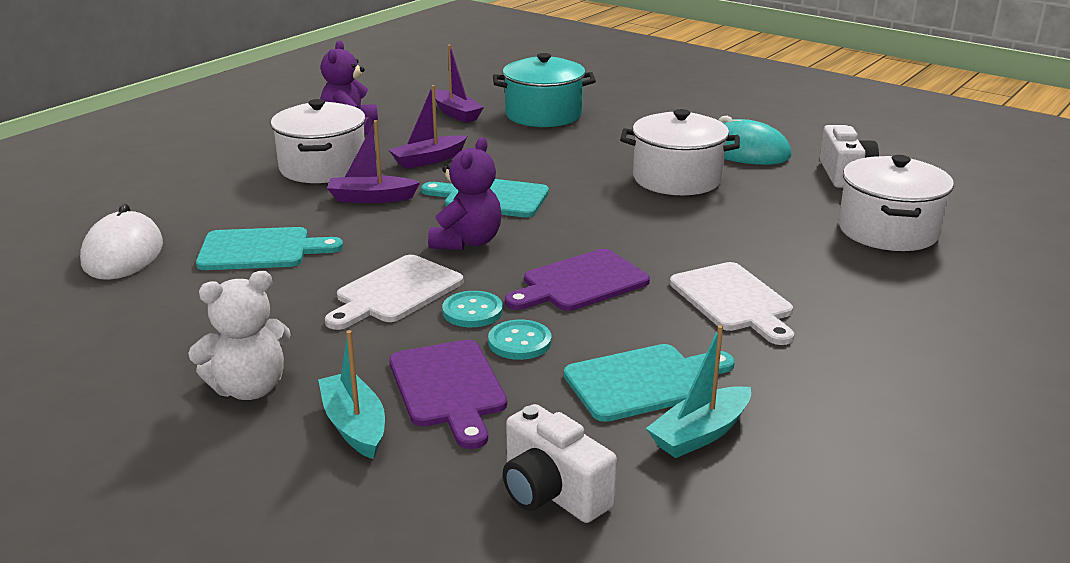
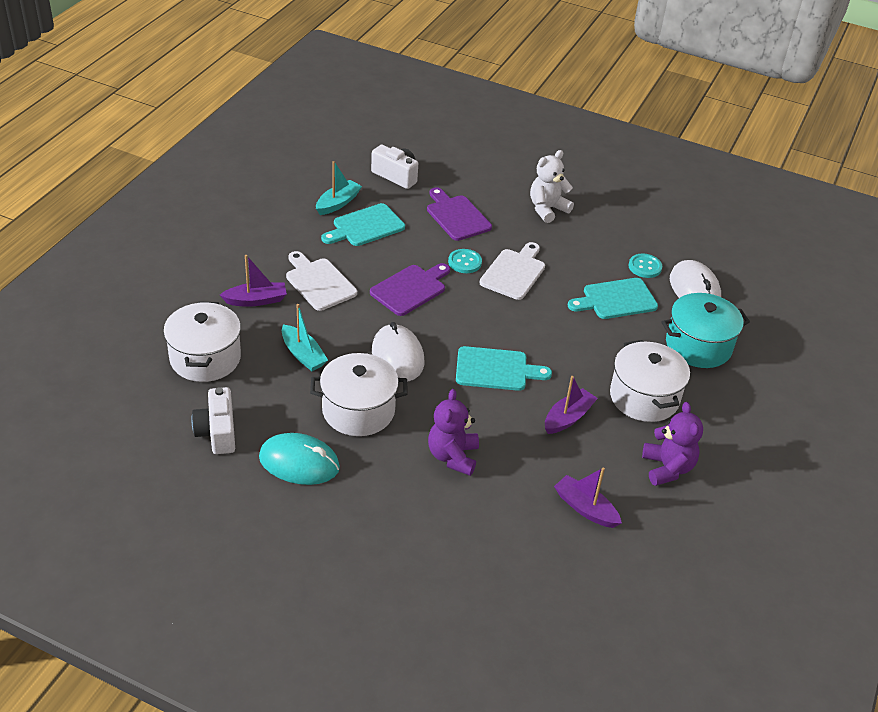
camera: 165 degrees right, 15 degrees up
(354, 426) = (489, 196): turquoise boat -> turquoise boat (303, 355)
(371, 198) = (581, 360): purple boat -> purple boat (256, 300)
(467, 242) = (492, 319): purple teddy bear -> purple teddy bear (453, 456)
(519, 342) = (432, 244): turquoise button -> turquoise button (645, 267)
(543, 115) = (499, 516): turquoise pot -> turquoise pot (698, 346)
(619, 216) = (398, 356): none -> white mouse

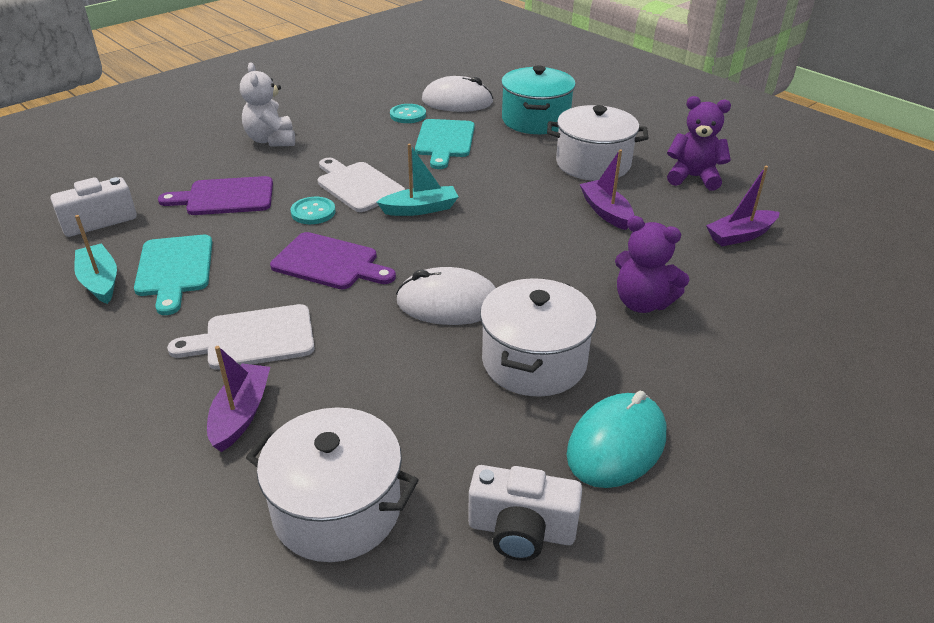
camera: 65 degrees left, 5 degrees down
(303, 355) = (395, 389): turquoise boat -> turquoise boat (420, 209)
(410, 289) = (329, 263): purple cutting board -> purple cutting board turned 135 degrees clockwise
(496, 369) = (510, 237): turquoise cutting board -> none

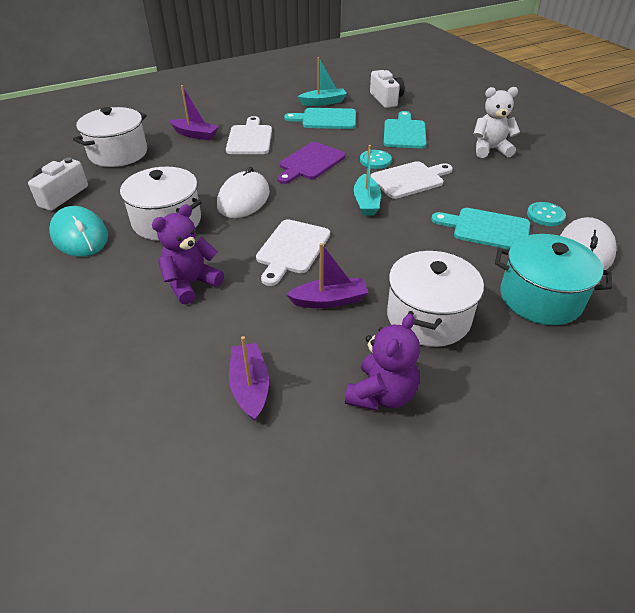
camera: 105 degrees right, 5 degrees up
(225, 197) = (404, 132): purple cutting board -> turquoise cutting board
(539, 245) = (292, 249): none -> white cutting board

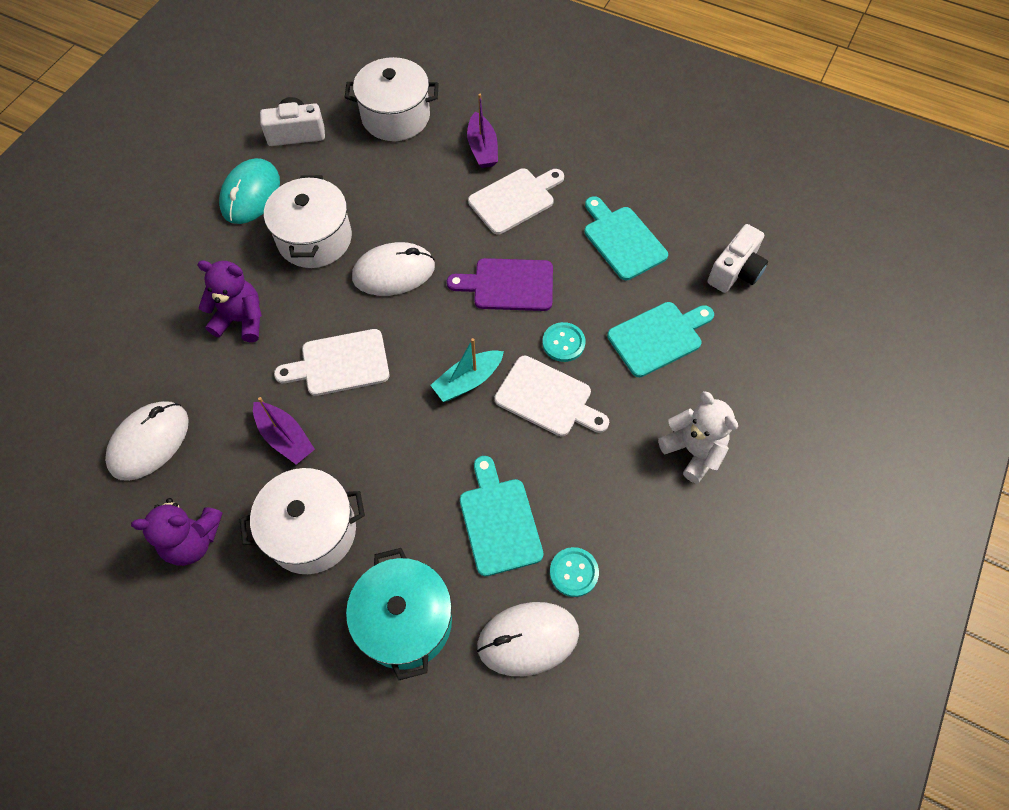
camera: 55 degrees right, 20 degrees up
(250, 387) = (149, 442): purple boat -> white mouse
(323, 102) = (664, 212): turquoise boat -> none

